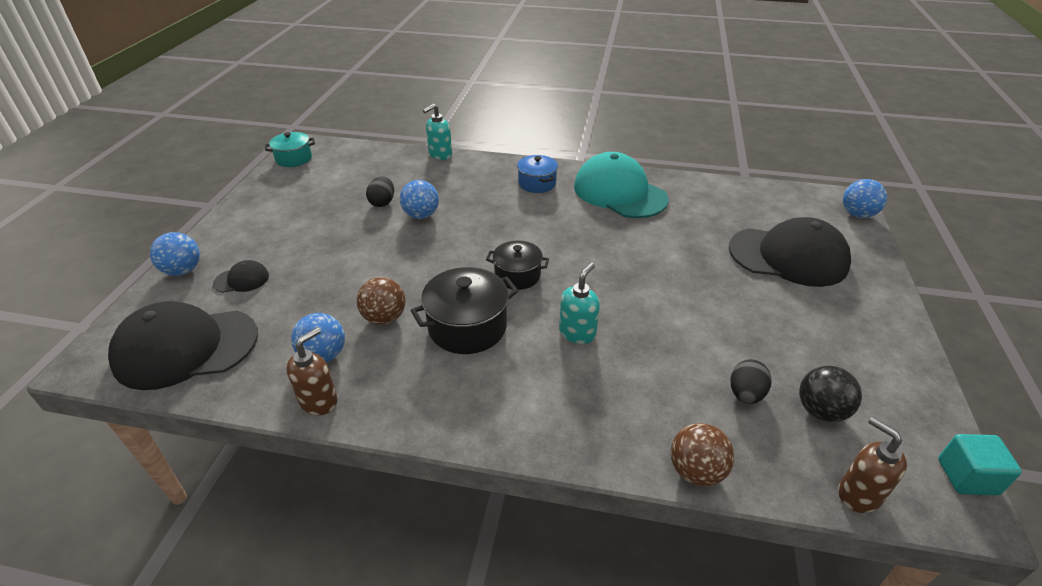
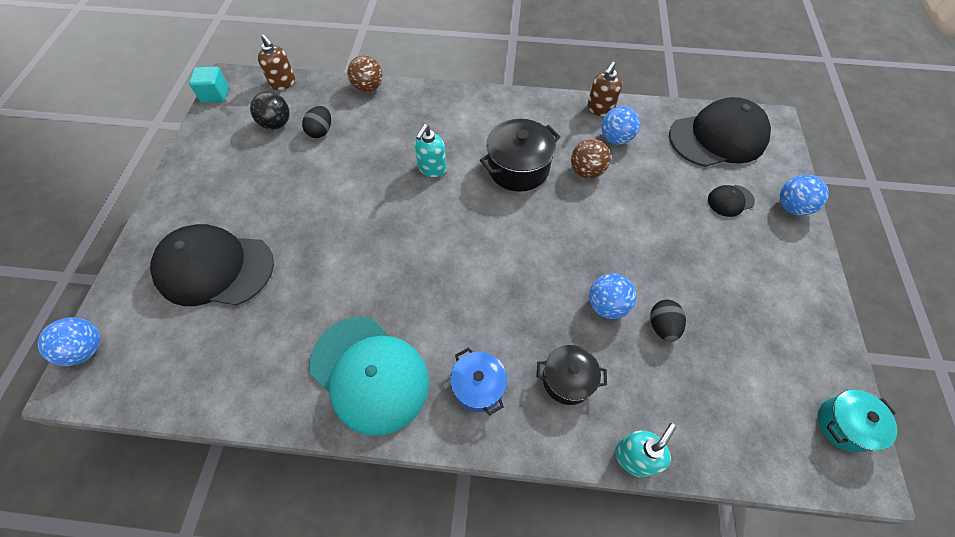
camera: 175 degrees right, 20 degrees up
(517, 275) = (485, 223): black pot -> black pot (567, 380)

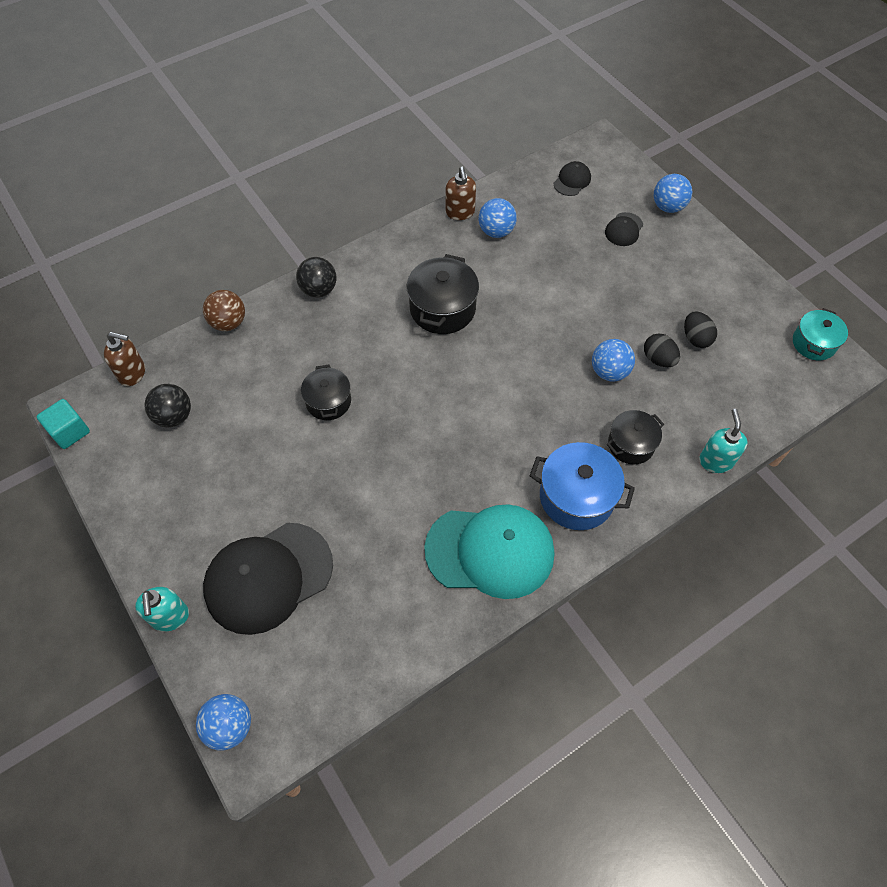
camera: 40 degrees left, 0 degrees up
(321, 131) = (228, 394): black egg -> black egg (696, 338)
(374, 179) = (328, 401): none -> black pot
(432, 168) = (370, 358): turquoise soap dispenser -> turquoise soap dispenser (170, 617)
(445, 102) = (319, 290): none -> black ball
(478, 386) = (576, 497): blue pot -> blue pot, size x1.55
(586, 171) = (499, 275): brown ball -> none
(718, 137) = (572, 181): black cap -> black cap, size x0.44

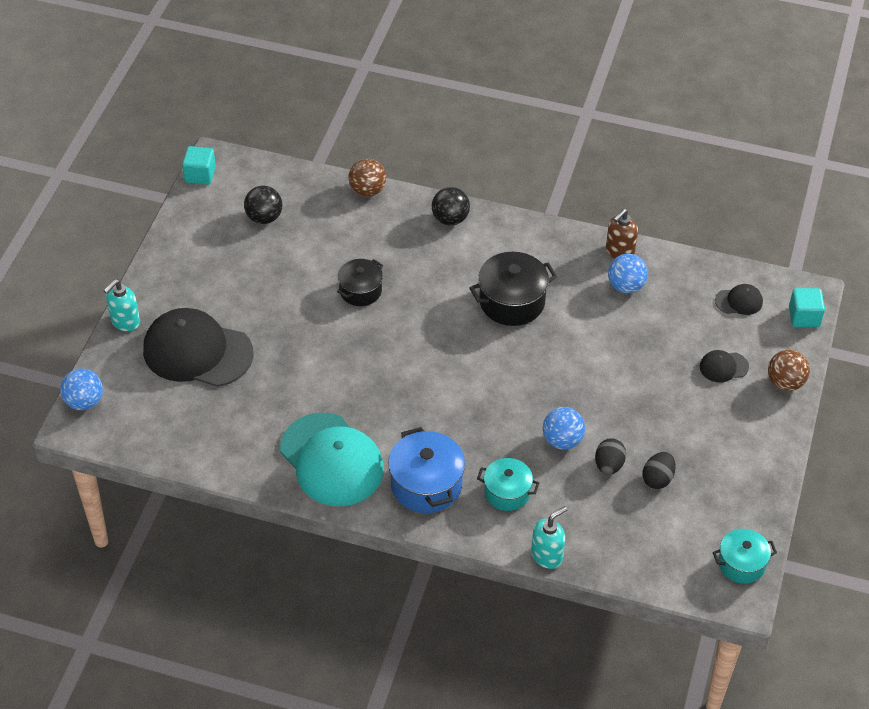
camera: 50 degrees right, 10 degrees down
(132, 373) = (274, 172): brown soap dispenser -> none
(618, 158) = (804, 317): none -> turquoise cube
(631, 444) = (507, 492): black pot -> turquoise pot
(668, 207) = (785, 382): blue ball -> brown ball

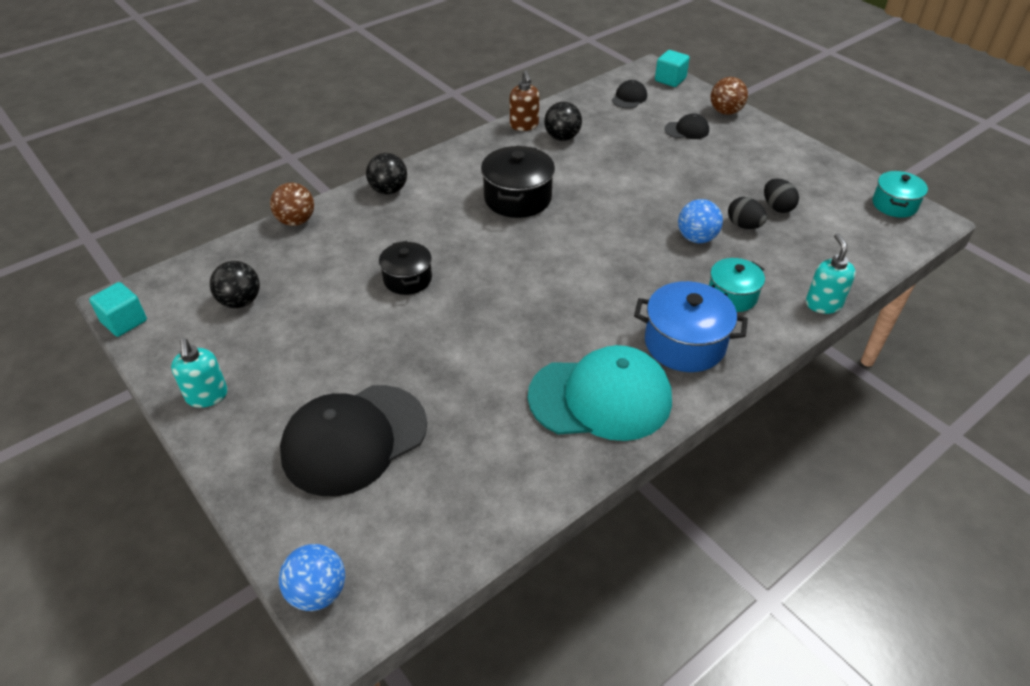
camera: 55 degrees left, 5 degrees down
(125, 322) = (241, 486): turquoise soap dispenser -> turquoise soap dispenser (207, 396)
(626, 286) = (562, 137): blue ball -> black ball
(723, 367) = (687, 130): black cap -> black cap turned 120 degrees counterclockwise

